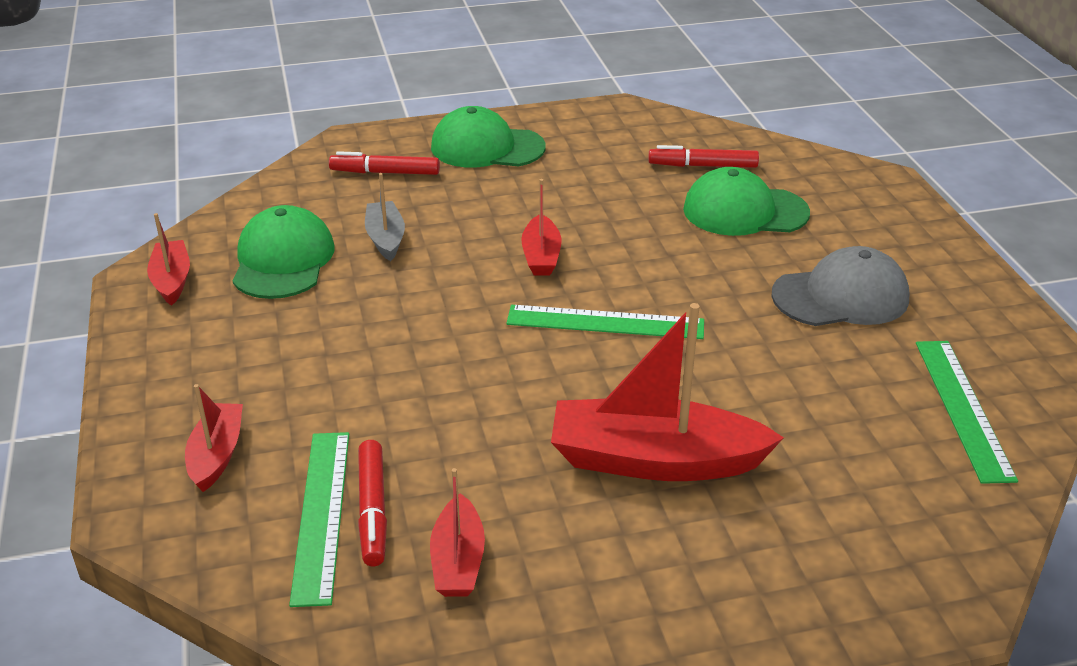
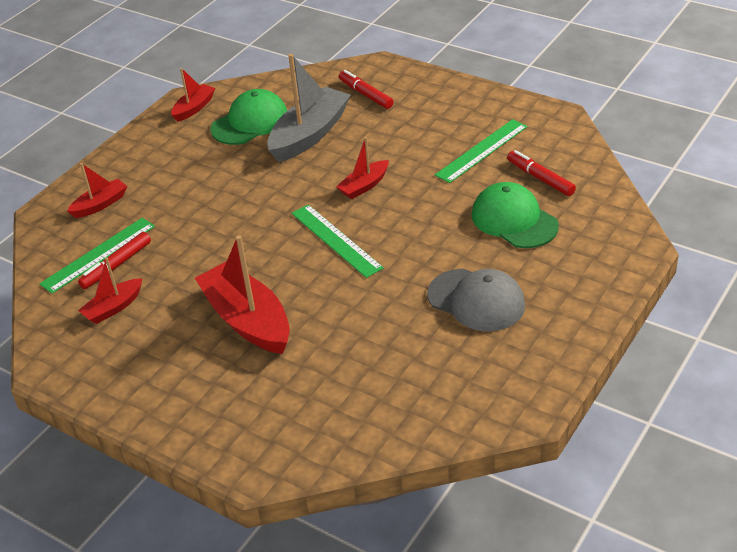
camera: 50 degrees right, 5 degrees up
(385, 239) = (309, 135): grey boat -> grey boat, size x1.90
(487, 147) = (440, 104): green cap -> none
(963, 408) = (429, 397): green ruler -> green ruler (482, 151)

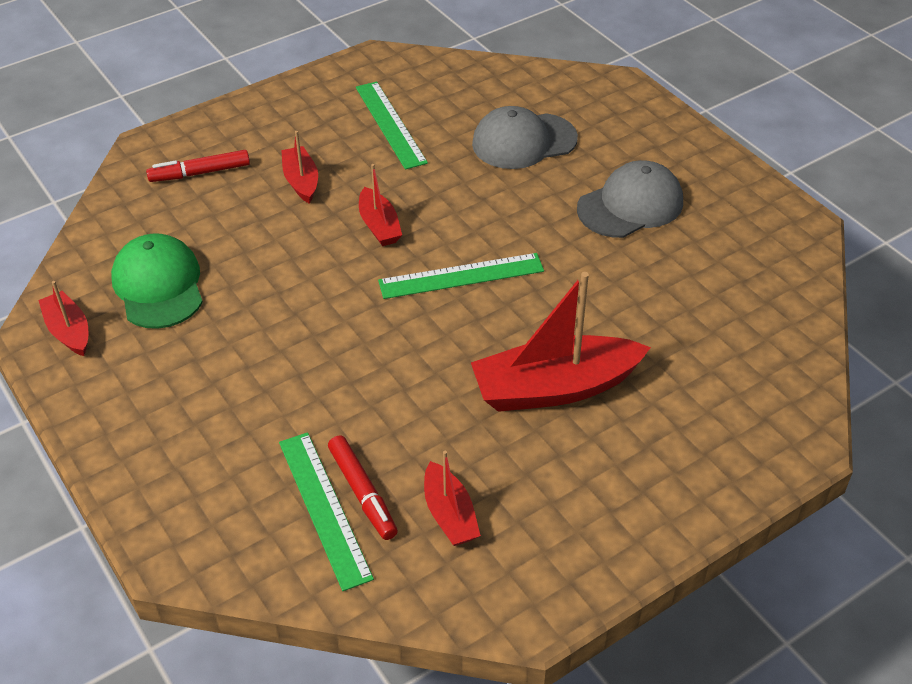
camera: 70 degrees left, 5 degrees up
(100, 205) = (209, 483): red boat -> red boat (301, 181)
(309, 135) = (237, 241): grey boat -> none
(514, 220) = (524, 141): green cap -> grey cap
(540, 178) = (470, 103): red marker -> none

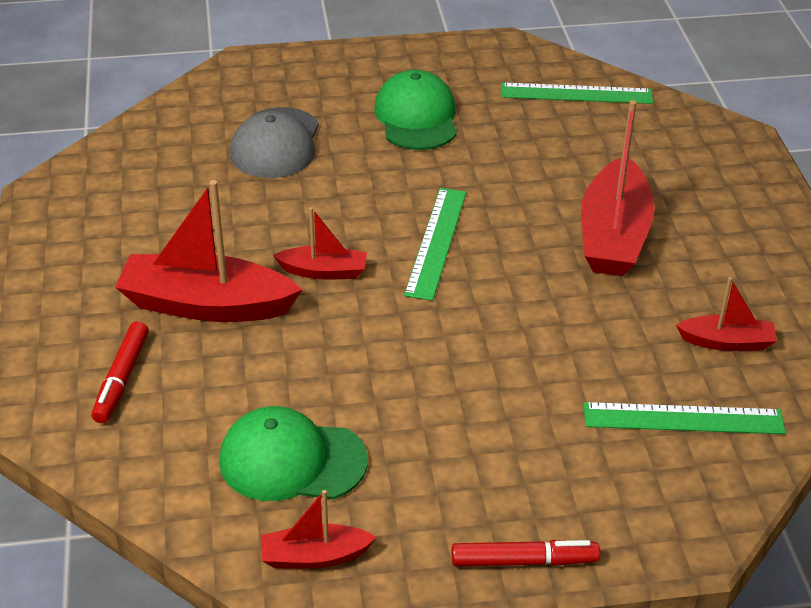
camera: 65 degrees left, 5 degrees down
(301, 181) = (207, 305): red boat -> red boat, size x1.90
(363, 493) = (676, 388): red marker -> red marker (524, 561)
(390, 124) = (169, 216): green ruler -> green ruler (576, 93)
(630, 205) = (416, 117): grey cap -> green cap

